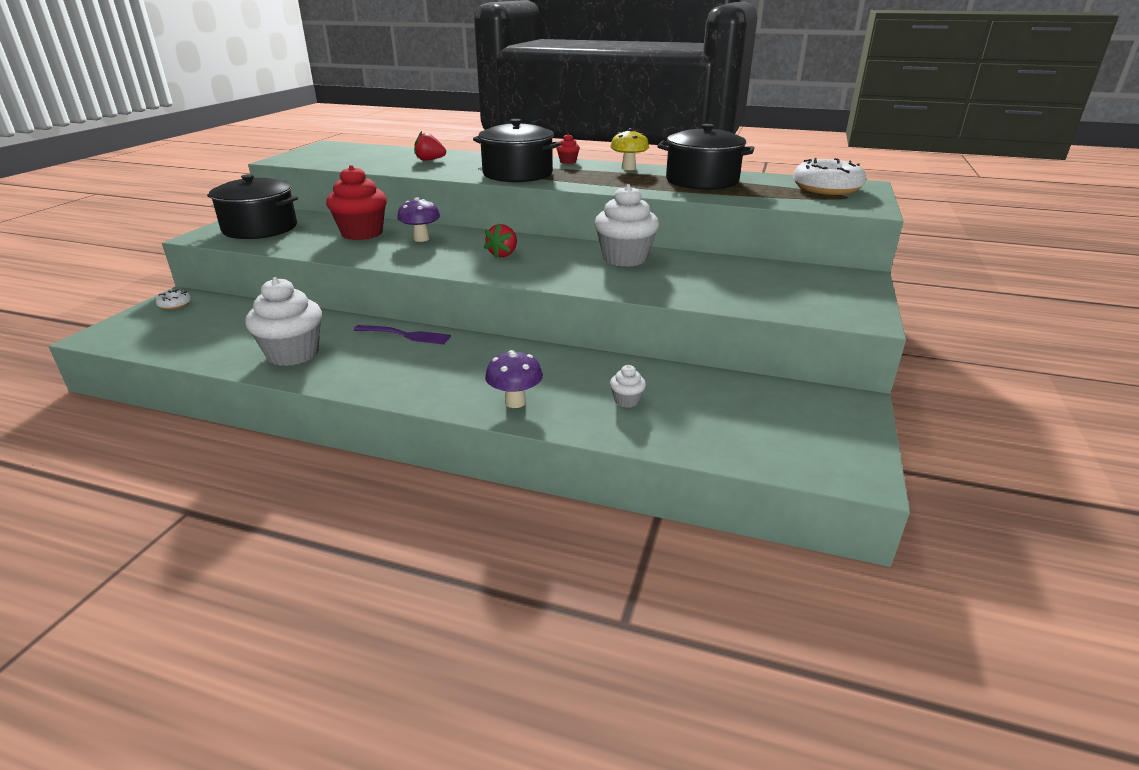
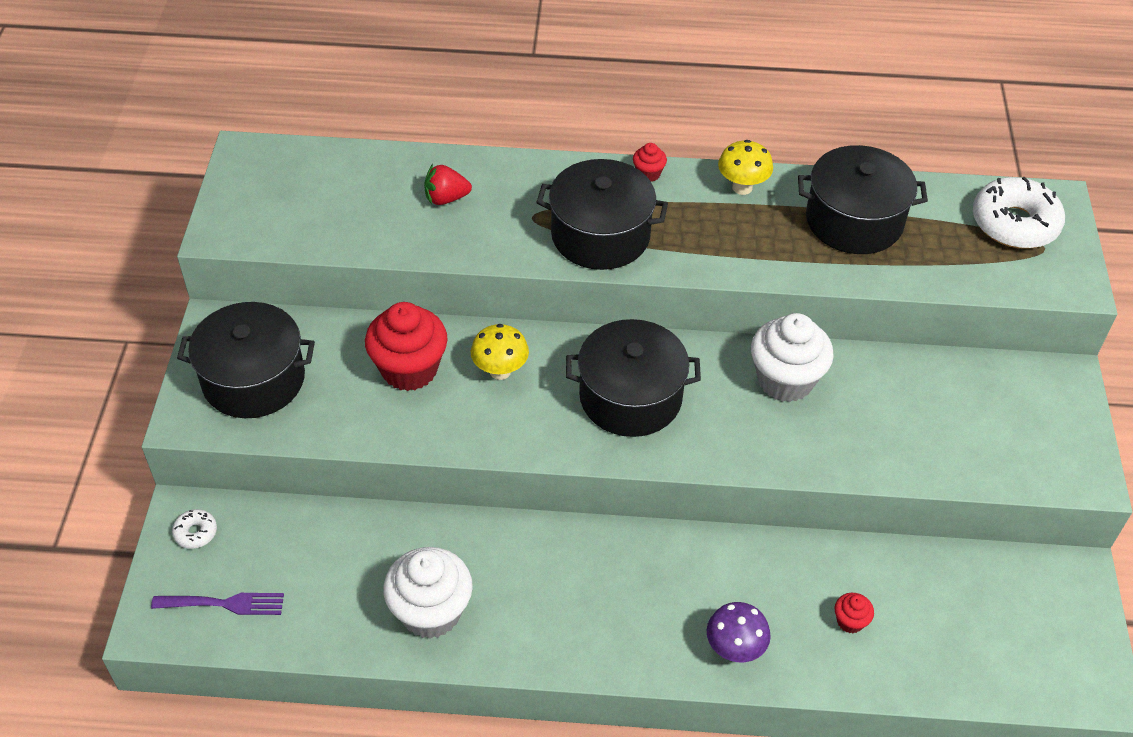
camera: 15 degrees left, 20 degrees up
(405, 335) = (543, 543): purple fork -> purple fork (223, 604)
(421, 239) = (500, 371): purple mushroom -> yellow mushroom
(503, 254) = (630, 397): red strawberry -> black pot
(626, 401) = (850, 621): white cupcake -> red cupcake

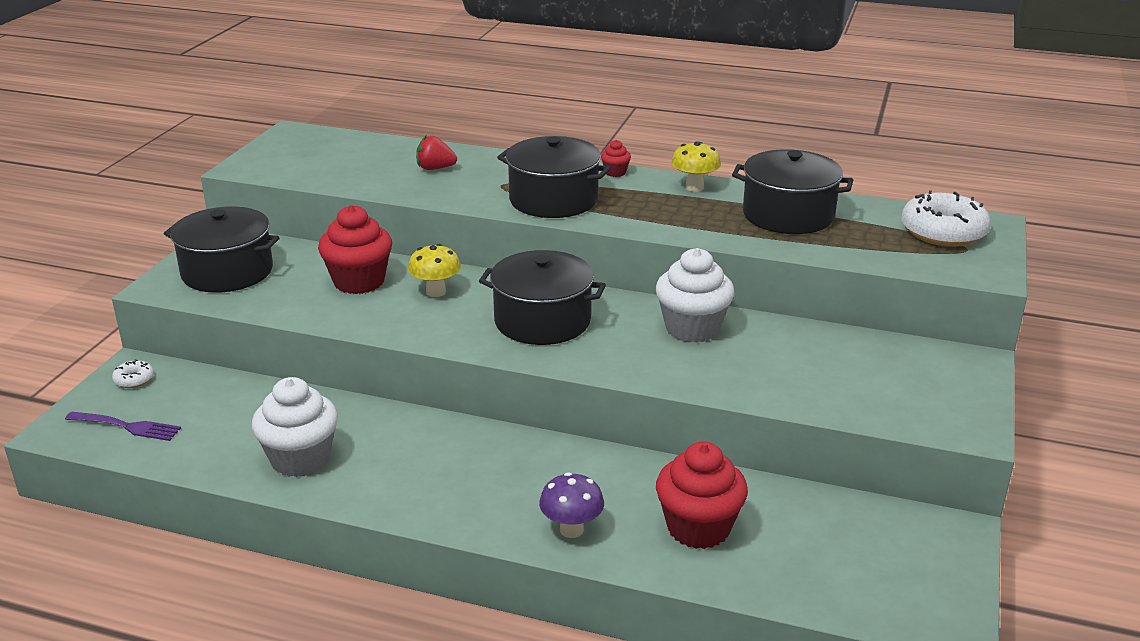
camera: 15 degrees right, 20 degrees down
(850, 621) = (698, 528): red cupcake -> red cupcake, size x2.23

